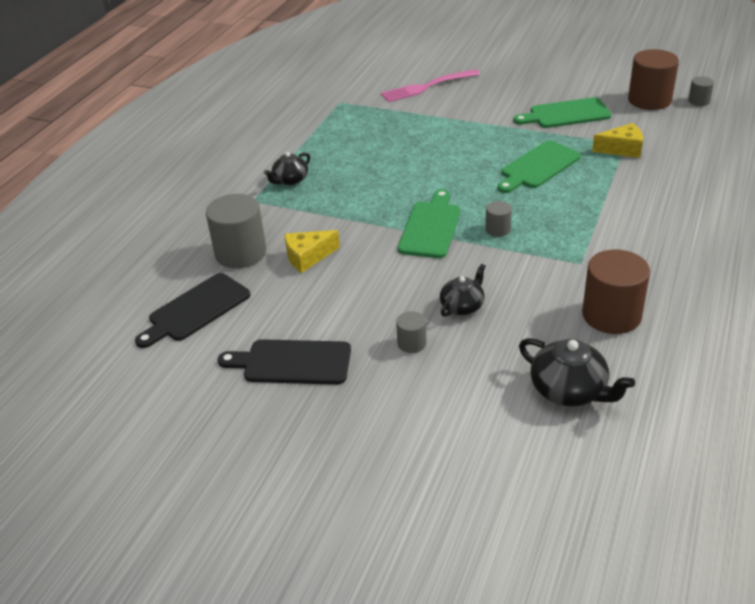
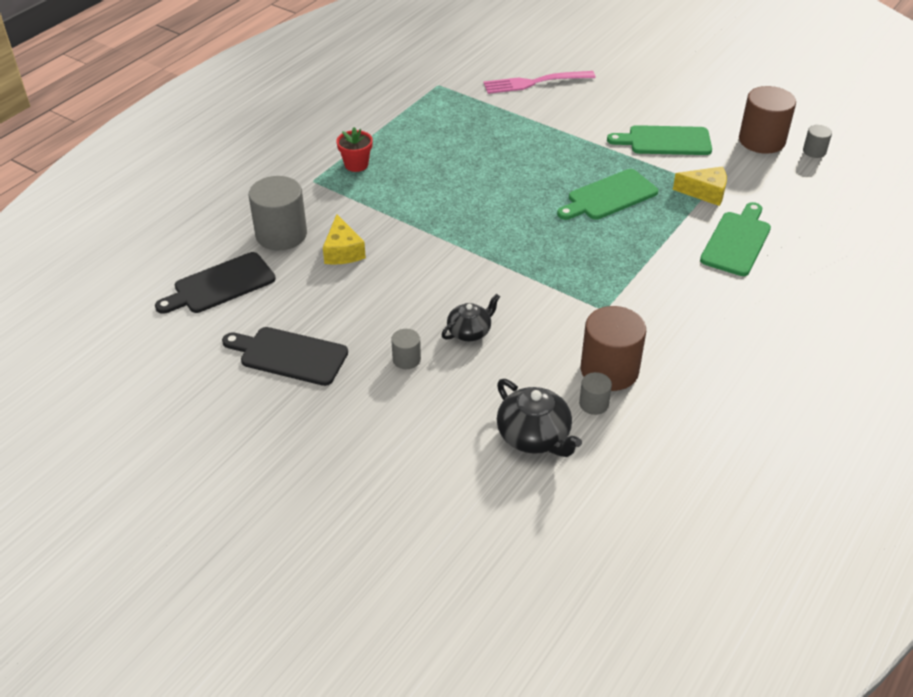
camera: 10 degrees right, 5 degrees up
(290, 180) = (356, 164): black teapot -> red flower pot
(308, 257) = (343, 251): yellow cheese -> yellow cheese turned 90 degrees counterclockwise
(430, 227) = (473, 242): green cutting board -> green cutting board (737, 241)
(498, 229) = (538, 258): grey cylinder -> grey cylinder (593, 404)

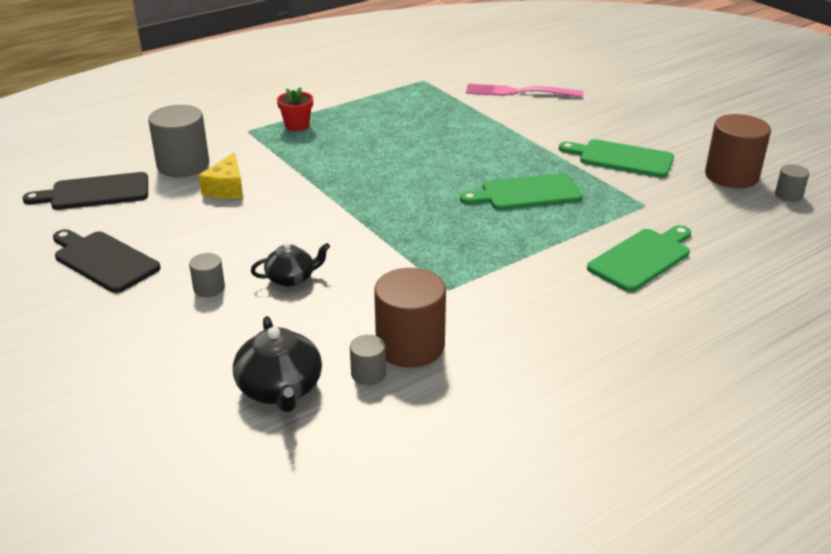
camera: 20 degrees right, 10 degrees down
(705, 192) = (635, 209): yellow cheese -> none

